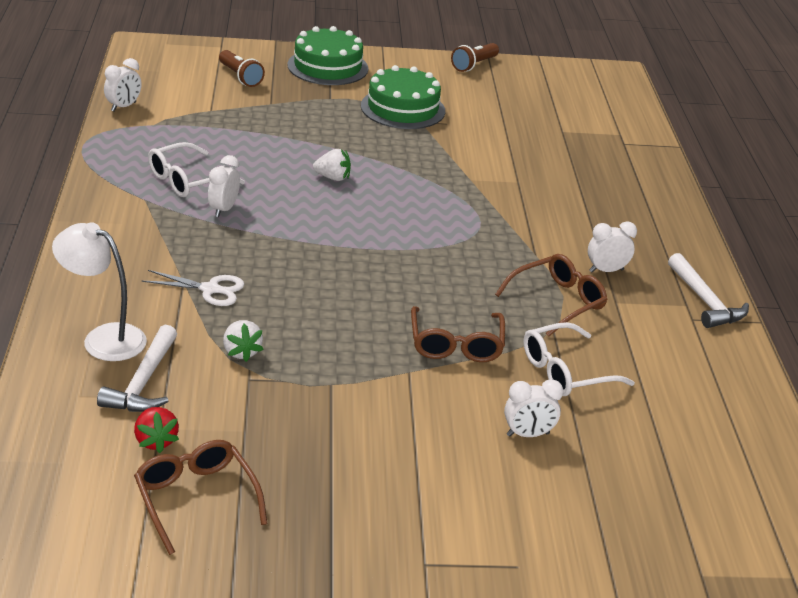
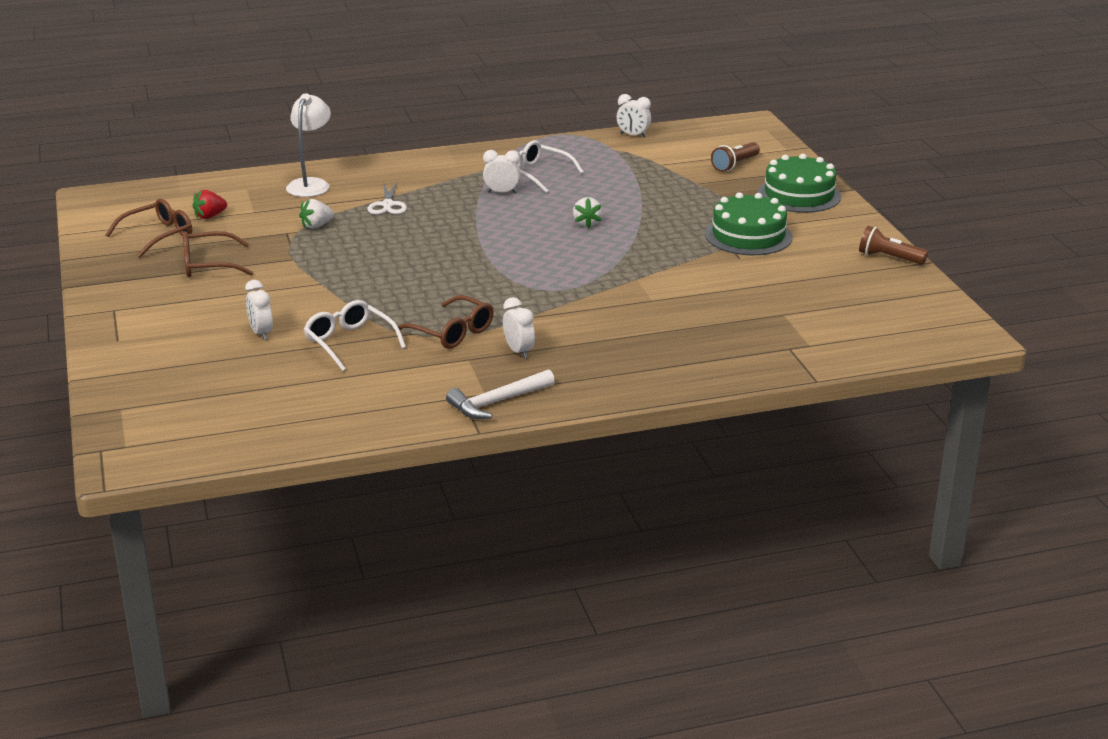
camera: 80 degrees right, 5 degrees down
(143, 382) = (268, 203): white hammer -> none
(456, 345) = (364, 296): brown glasses -> brown glasses (208, 265)

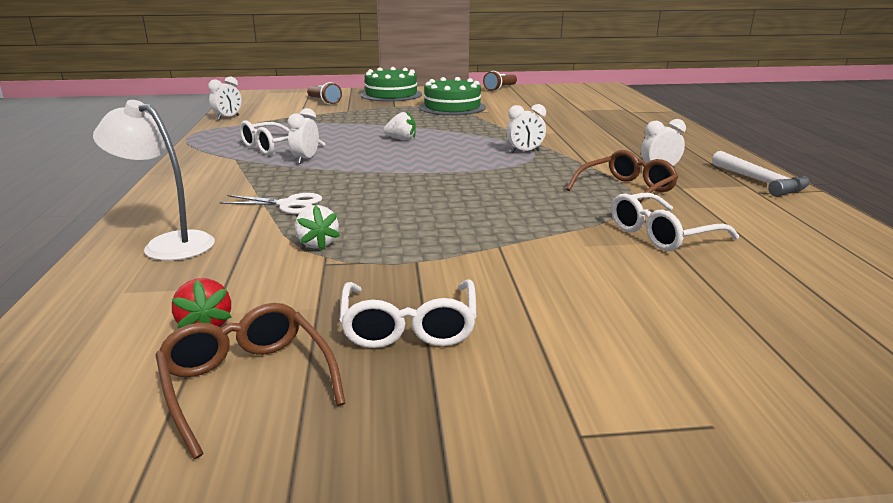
camera: 80 degrees left, 5 degrees down
(208, 265) = (409, 327): brown glasses -> white glasses
(261, 333) = (650, 285): white clock -> white clock (525, 152)

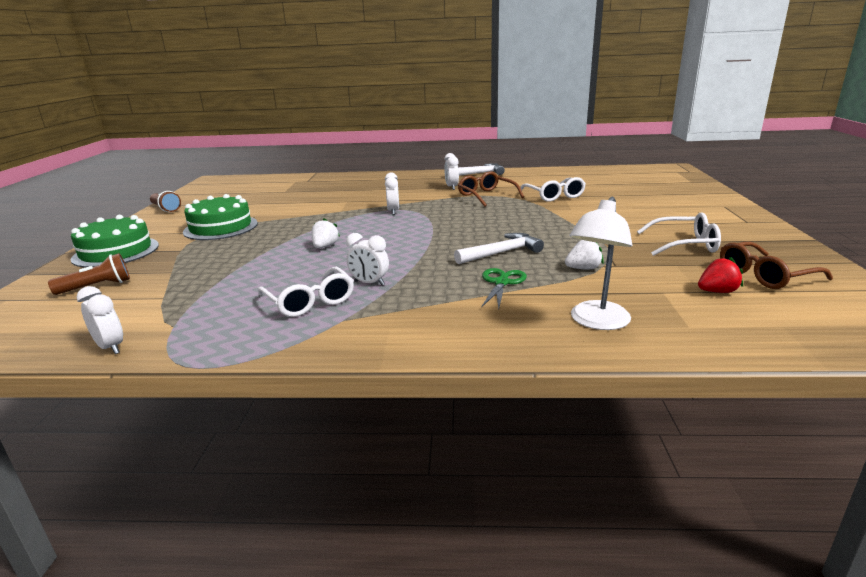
camera: 80 degrees left, 0 degrees up
(288, 204) = (501, 283): white scissors -> green scissors
(379, 203) = (502, 252): none -> white hammer

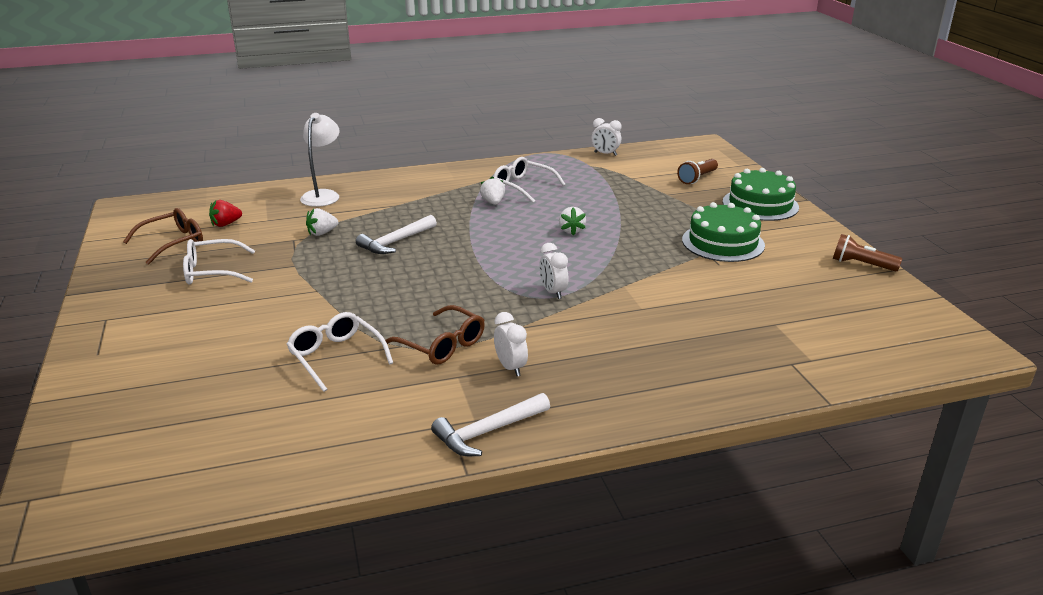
camera: 160 degrees right, 5 degrees up
(369, 283) = (493, 202): white clock -> white strawberry
(501, 283) = (390, 214): green scissors -> none

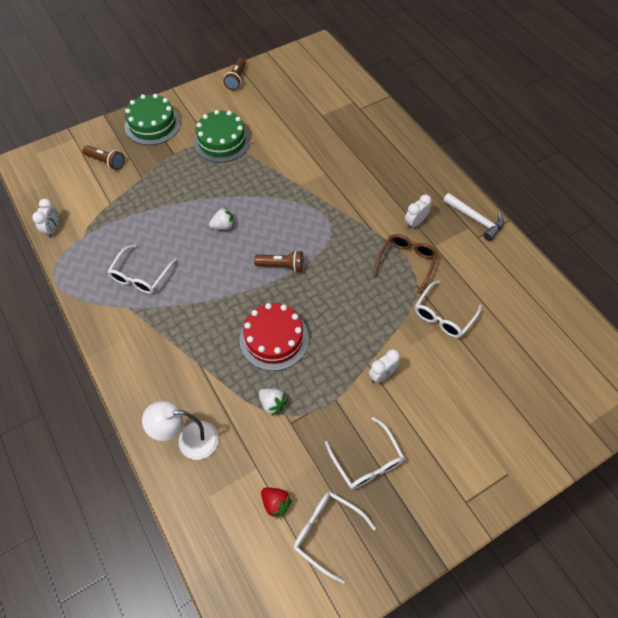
camera: 105 degrees left, 30 degrees up
(173, 242) = (327, 532): brown glasses -> white glasses
(395, 242) = (274, 338): white hammer -> red cake
(491, 257) = (281, 266): none -> brown flashlight
(493, 202) = (180, 289): white strawberry -> none
(553, 292) = (320, 219): white clock -> white clock (382, 375)

